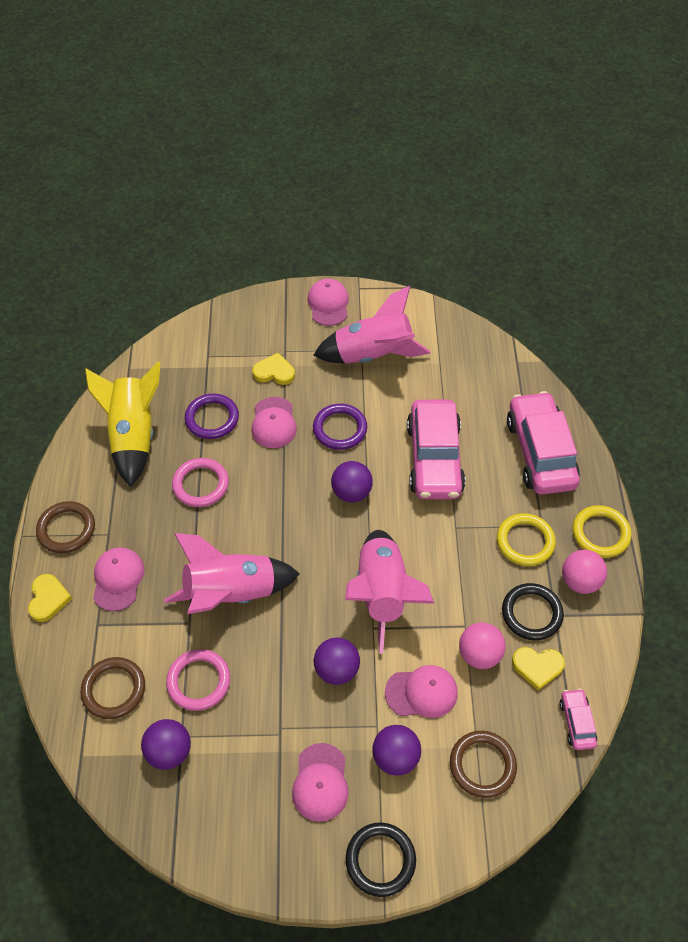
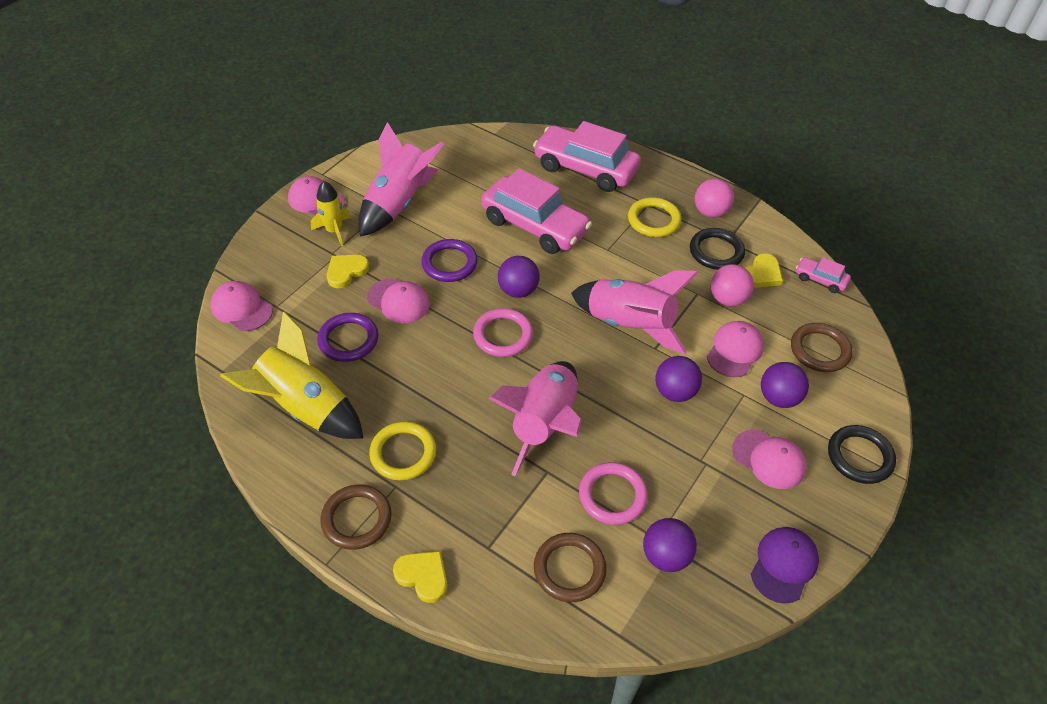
camera: 55 degrees left, 5 degrees down
(118, 579) = (453, 504): pink cap -> pink cap (242, 308)
(201, 484) = (411, 386): pink ring -> pink ring (503, 335)
(220, 848) = (784, 565): none -> purple cap
(308, 336) = (334, 230): none -> yellow rocket
(600, 533) = (681, 180): yellow ring -> yellow ring (403, 453)

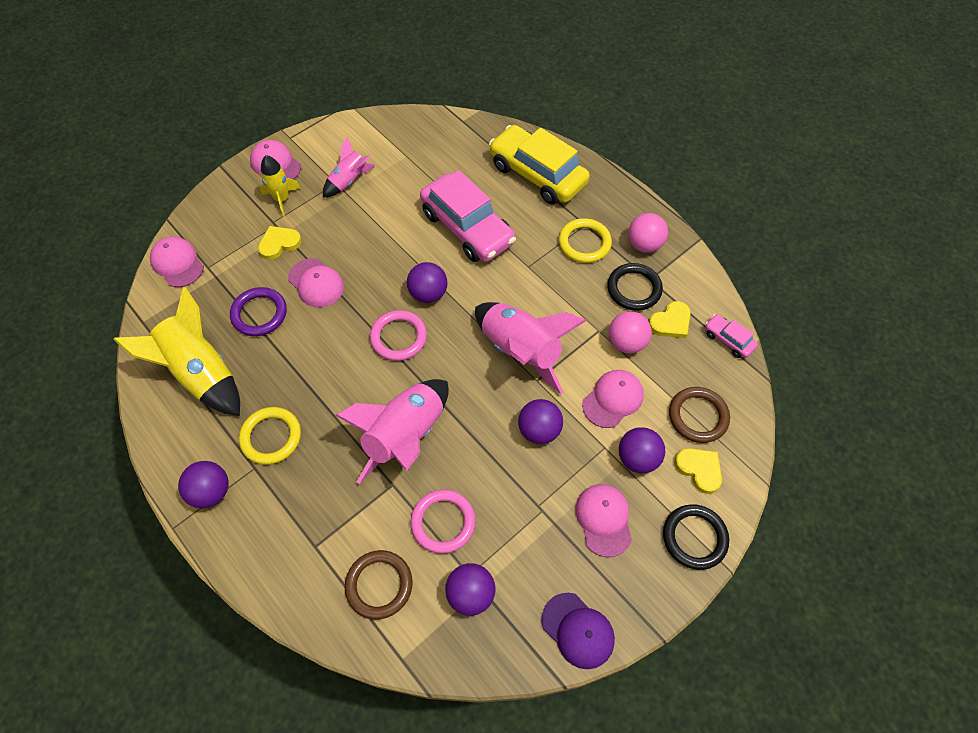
camera: 15 degrees right, 10 degrees up
(356, 519) = (211, 491): brown ring -> purple ball
(399, 203) = (349, 181): pink rocket -> pink rocket, size x0.56
(423, 576) = (250, 560): yellow heart -> yellow heart (699, 469)
(449, 263) = (374, 253): purple ring -> none
(585, 169) = (537, 174): pink car -> yellow car
(769, 459) = (604, 520): pink cap -> pink cap turned 150 degrees counterclockwise
(784, 565) = (578, 630): purple cap -> purple cap turned 90 degrees clockwise

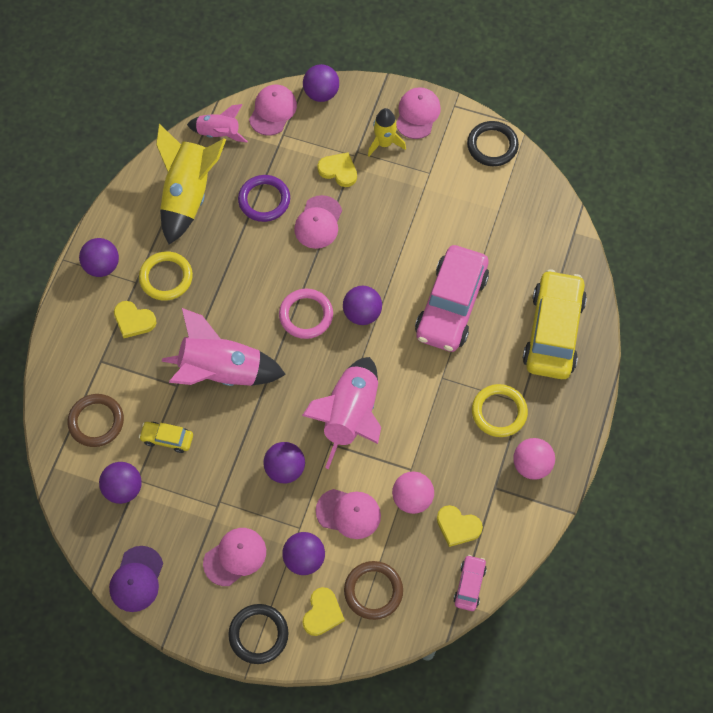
camera: 60 degrees right, 5 degrees up
(194, 219) = (321, 93): none -> purple ball
(294, 491) = (134, 320): none -> yellow heart
(349, 181) = (438, 182): pink rocket -> pink rocket (218, 134)
(443, 522) = (167, 439): pink ring -> yellow car
(634, 289) = (474, 479): black ring -> black ring (492, 146)

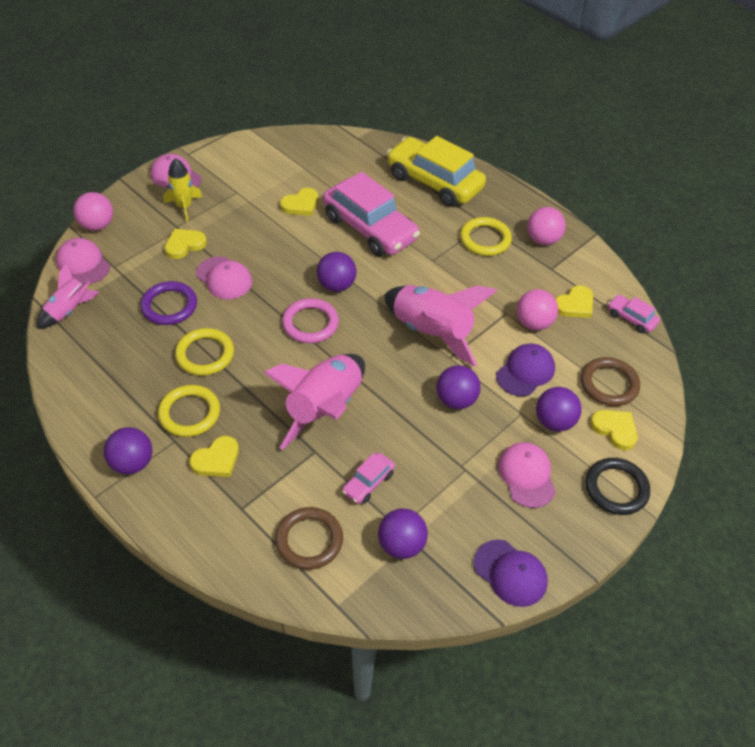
camera: 65 degrees left, 15 degrees down
(167, 439) = (368, 483): yellow car -> pink car
(189, 195) = (114, 359): yellow rocket -> none
(229, 255) = (205, 354): none -> yellow ring
(321, 93) = (97, 225): purple ball -> pink ball
(348, 513) = (525, 371): pink cap -> purple cap
(446, 233) = (301, 204): none -> yellow heart
(492, 146) = (244, 148): black ring -> none

